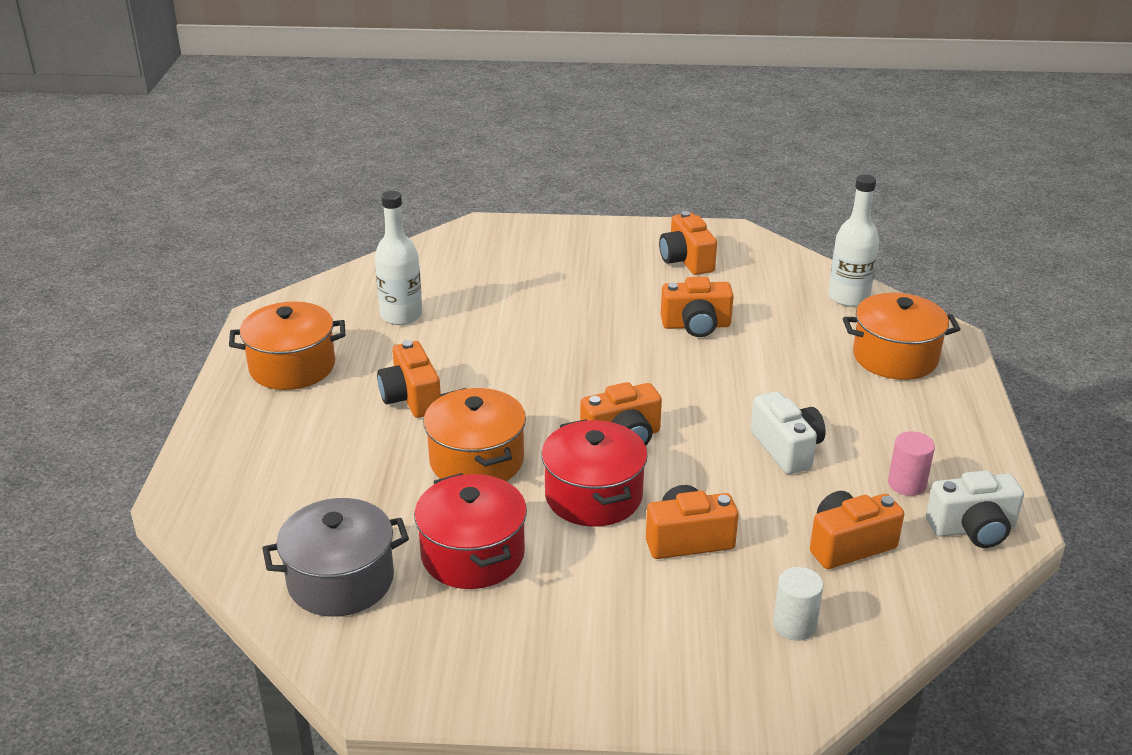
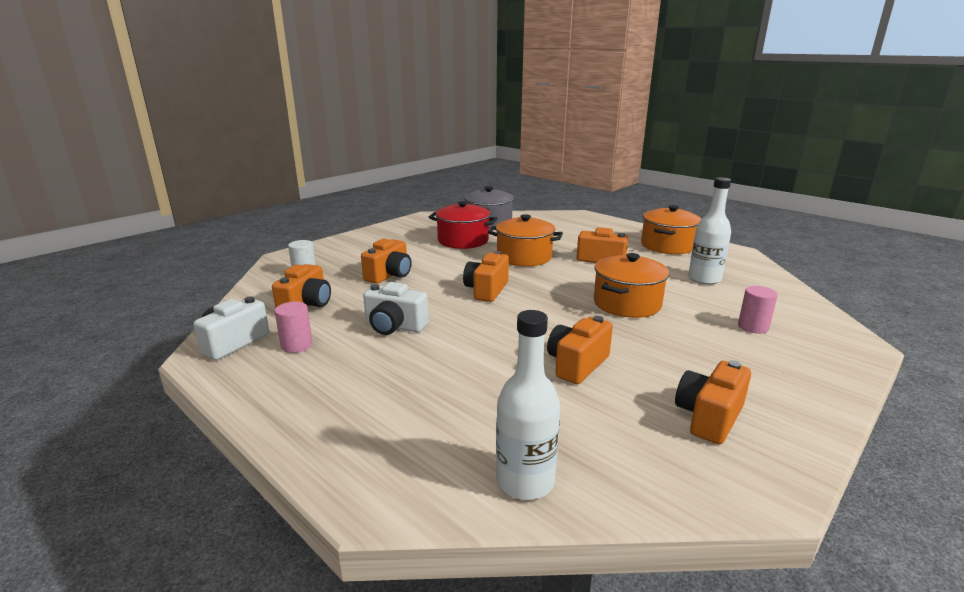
camera: 130 degrees right, 10 degrees down
(505, 270) = (753, 327): none -> pink cylinder
(593, 496) = (455, 269): red pot -> none
(686, 260) = (709, 417): orange camera -> orange camera turned 75 degrees counterclockwise
(895, 357) = (397, 435): orange pot -> orange pot (627, 304)

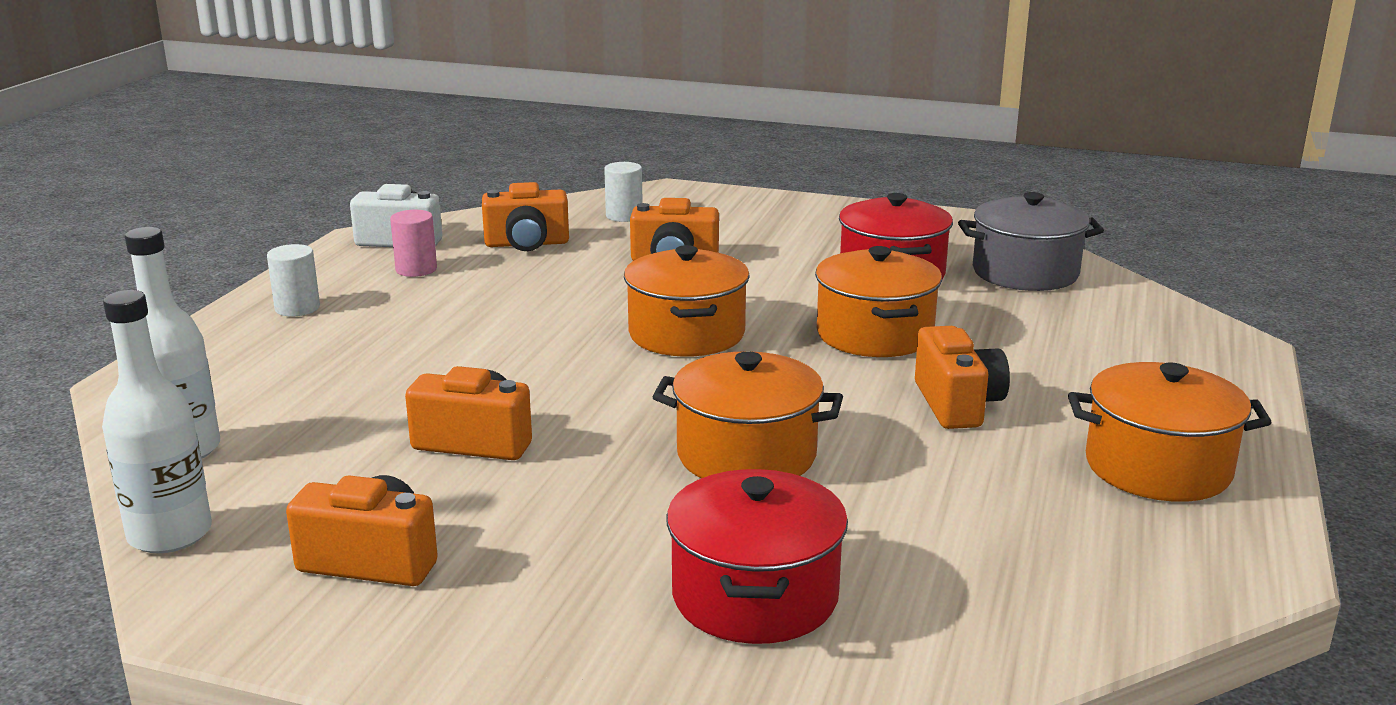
camera: 65 degrees right, 0 degrees up
(307, 400) = (297, 308): none -> white cylinder
(394, 326) = (505, 305): white camera -> none
(486, 290) = (686, 334): orange camera -> orange pot
(704, 279) = (978, 528): white bottle -> white bottle (170, 534)
(753, 327) = (755, 596): pink cylinder -> red pot

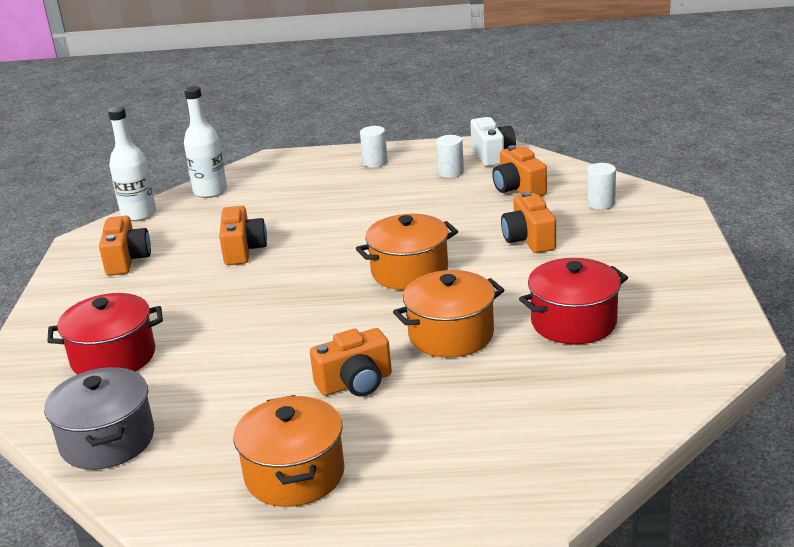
camera: 75 degrees right, 5 degrees up
(416, 269) = (451, 172): pink cylinder -> white cylinder
(746, 455) = (256, 325): orange pot -> none
(1025, 273) = (627, 380): grey pot -> grey pot (107, 440)

